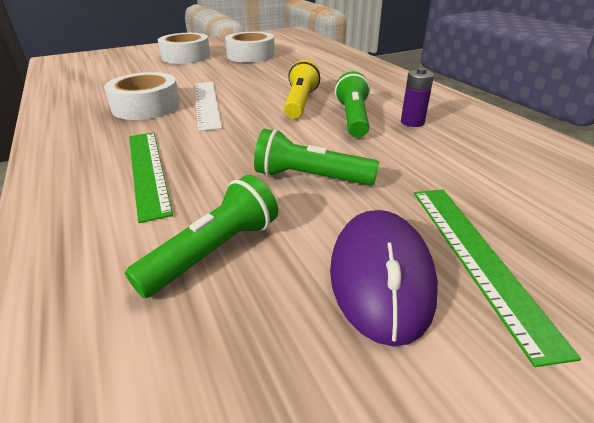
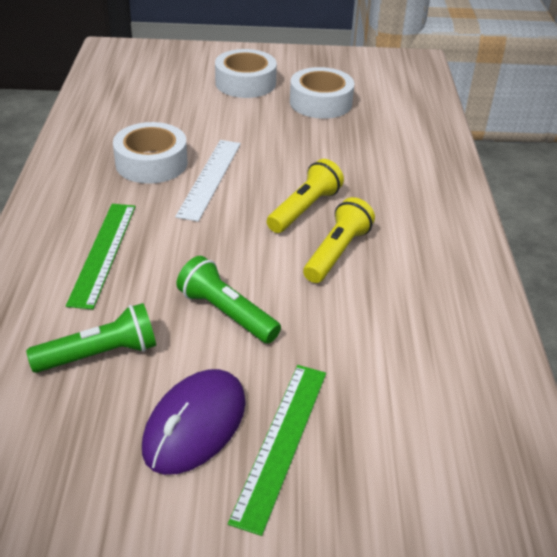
camera: 25 degrees right, 5 degrees up
(353, 118) = (337, 252): green flashlight -> yellow flashlight
(412, 122) = (393, 281): purple battery -> none

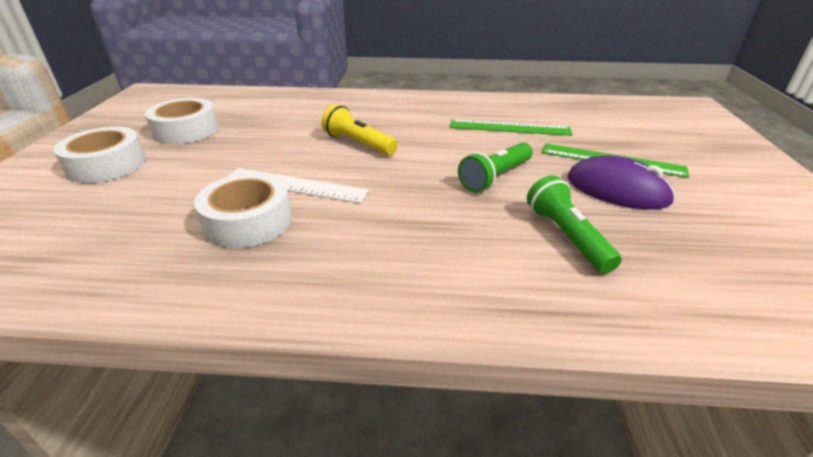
camera: 85 degrees left, 5 degrees down
(103, 253) = (417, 245): green ruler -> green ruler (509, 128)
(337, 252) = (417, 135): yellow flashlight -> none

